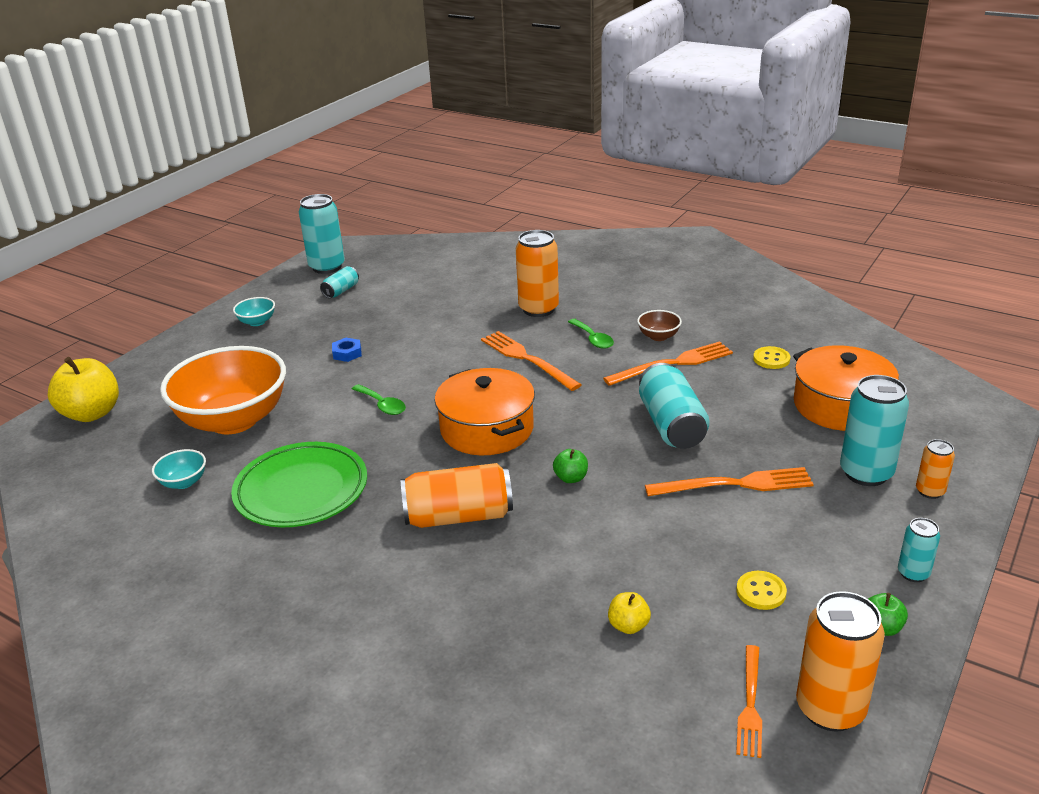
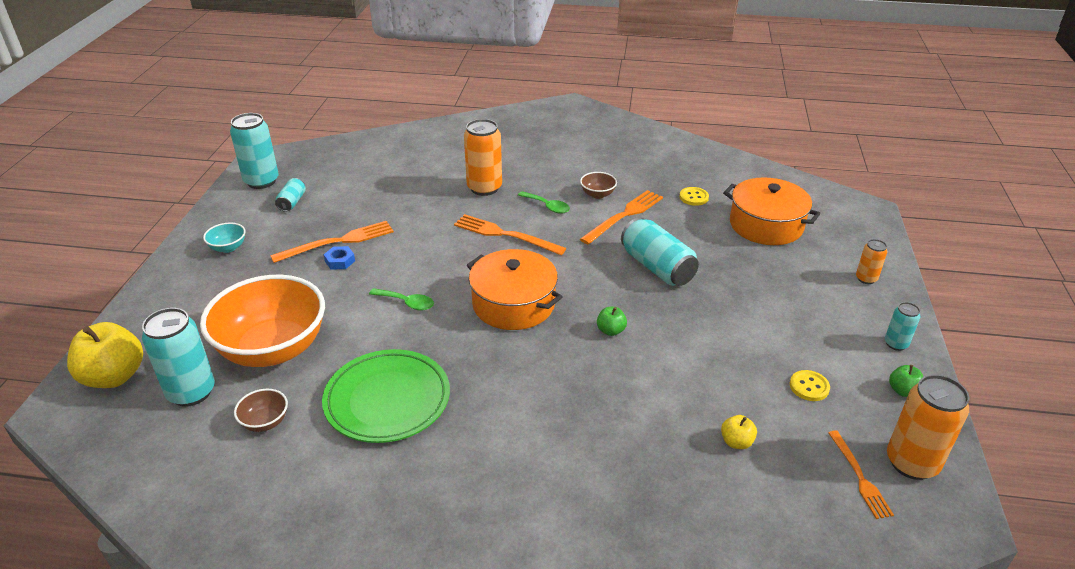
camera: 25 degrees left, 5 degrees up
(183, 482) = (265, 422): turquoise bowl -> brown bowl
(458, 516) = (543, 387): orange can -> none
(735, 484) = (735, 306): orange fork -> orange fork (338, 242)
(866, 473) = (817, 274): turquoise can -> turquoise can (191, 392)

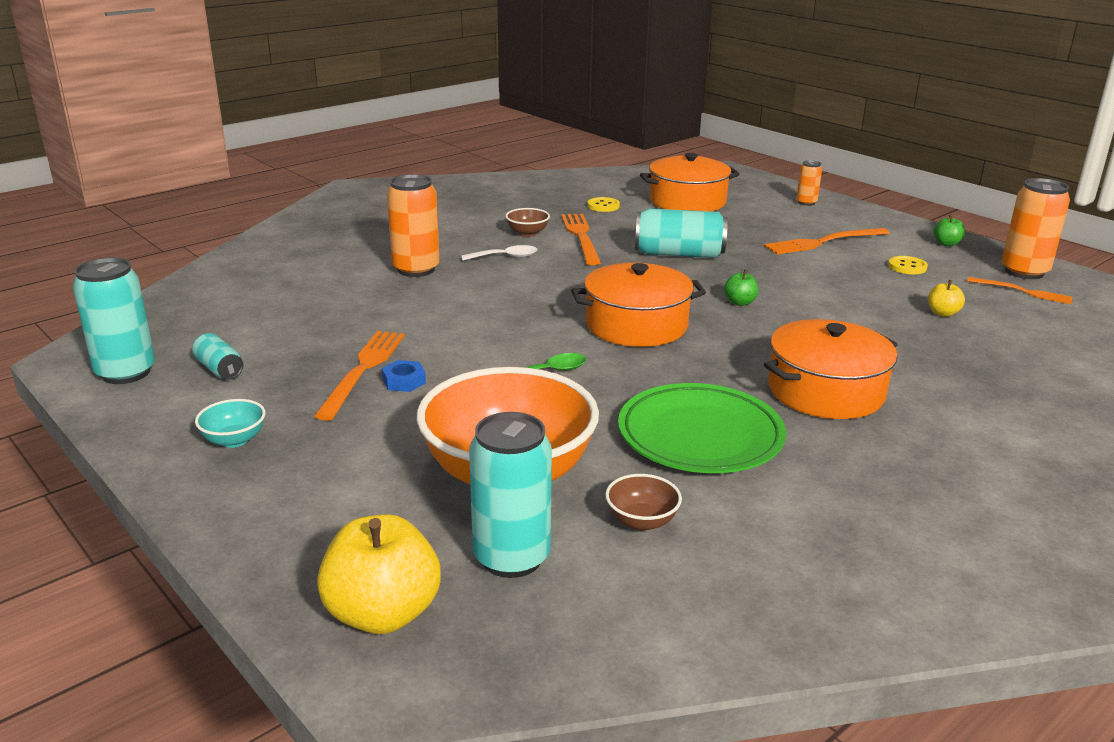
camera: 50 degrees left, 10 degrees down
(505, 235) = (517, 289): orange fork -> orange fork (823, 242)
(513, 430) = (825, 391): none -> orange pot
(547, 206) = (505, 257): green spoon -> white spoon
(896, 344) = (893, 225): turquoise can -> none

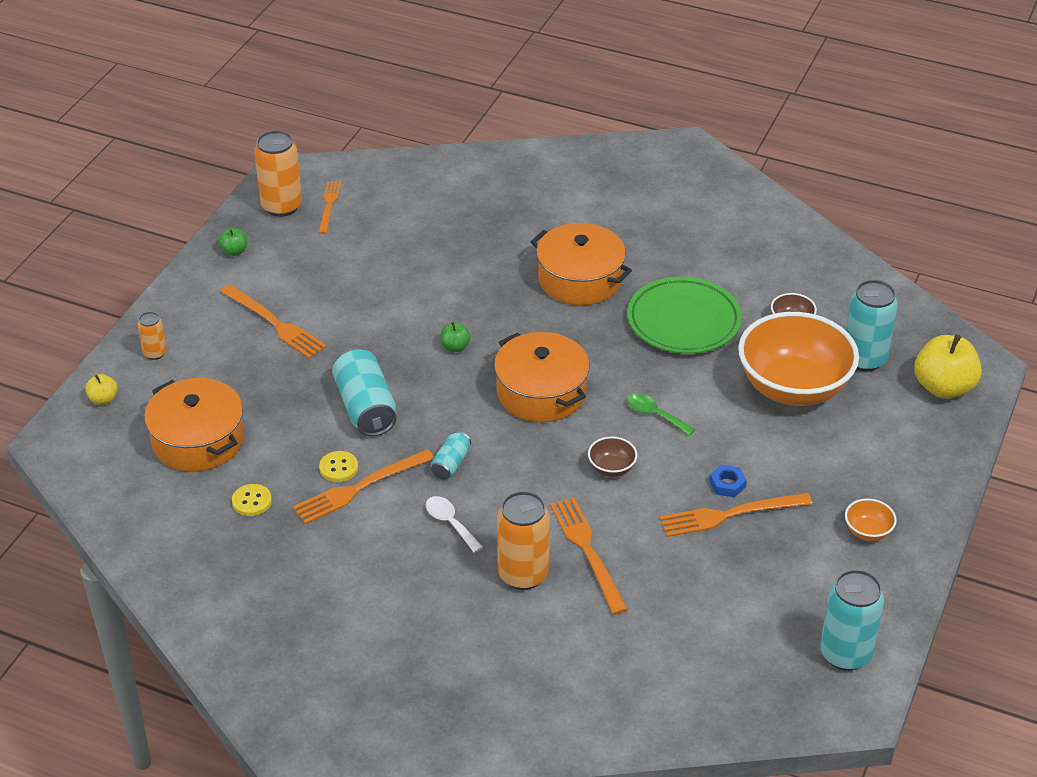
camera: 115 degrees left, 15 degrees up
(220, 369) = (795, 599): turquoise can -> turquoise can (451, 464)
(234, 440) = (867, 531): turquoise bowl -> orange bowl
(407, 297) = (587, 551): none -> orange fork
(527, 233) = (374, 531): brown bowl -> brown bowl (611, 468)
(907, 267) = (310, 268): yellow button -> yellow button (338, 468)
(942, 313) = (403, 241): yellow apple -> yellow apple (103, 399)

